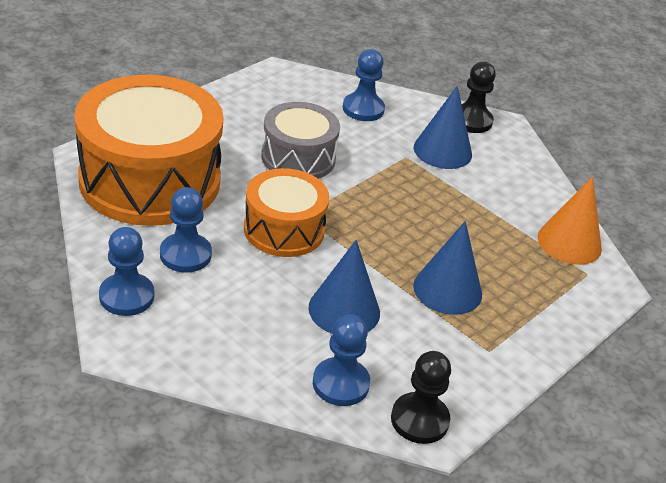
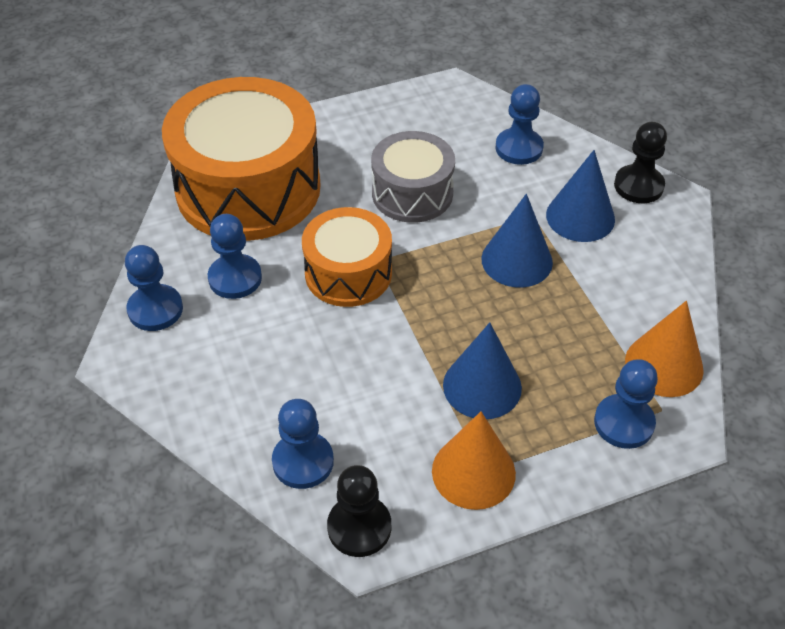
camera: 30 degrees right, 10 degrees up
(344, 310) = (356, 380): blue cone -> blue cone (517, 260)
(481, 353) = (473, 472): none -> orange cone
(567, 289) = (624, 423): none -> blue pawn

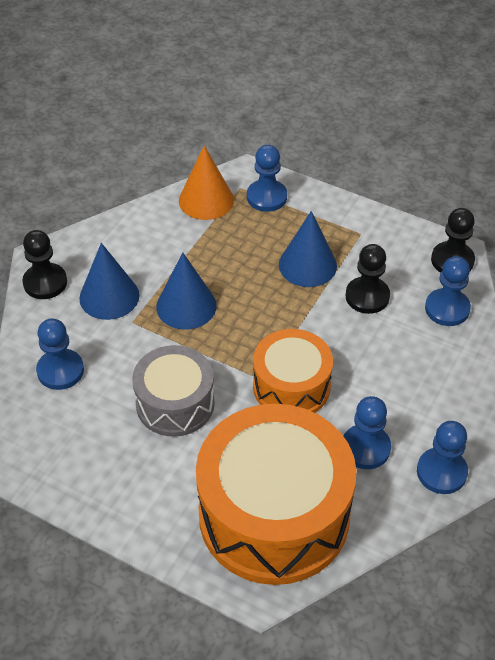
camera: 130 degrees left, 0 degrees up
(389, 405) = (367, 296): none -> black pawn
(473, 472) = (367, 237): orange cone -> none

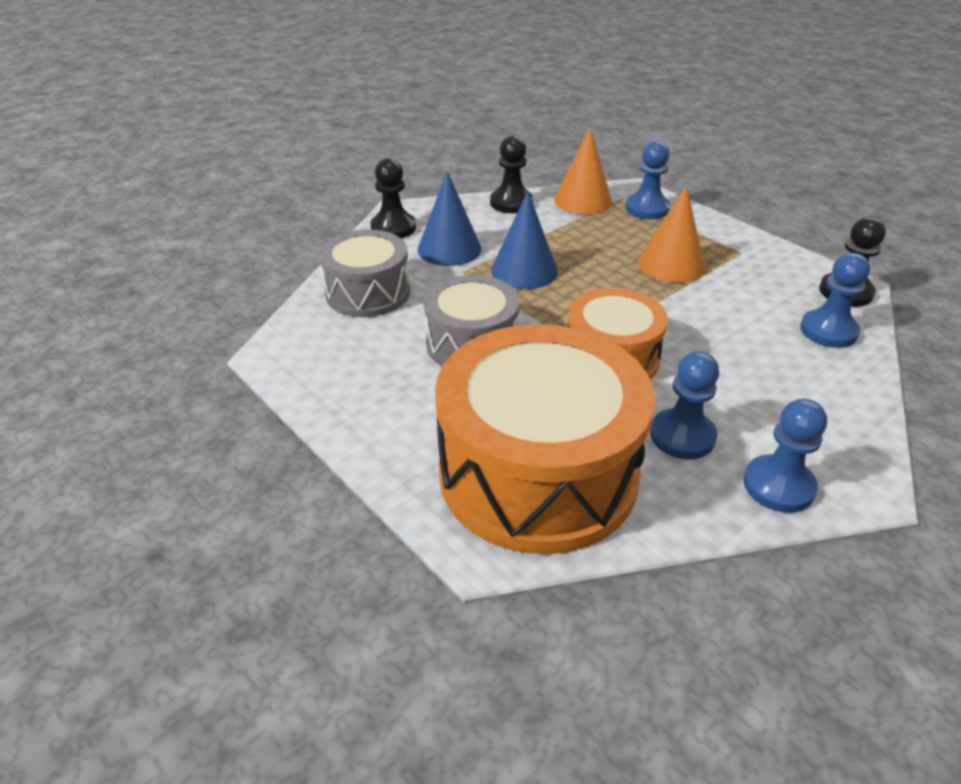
camera: 20 degrees right, 10 degrees down
(60, 371) = (368, 293): blue pawn -> grey drum
(307, 265) = (671, 265): blue cone -> orange cone
(367, 296) = (731, 302): black pawn -> black pawn (511, 203)

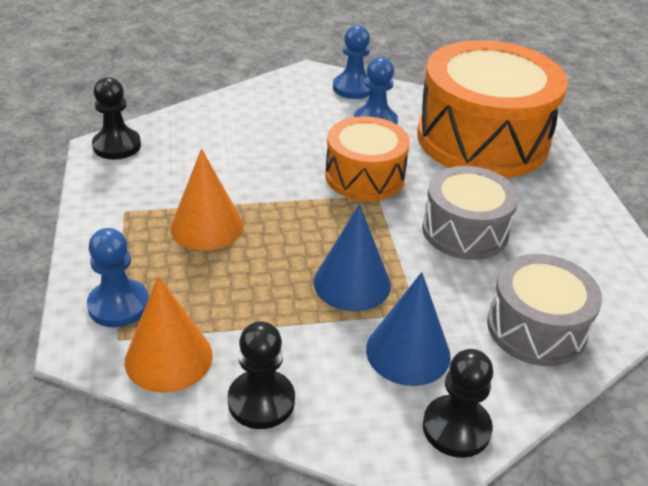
camera: 150 degrees left, 0 degrees up
(828, 331) = (185, 131): blue pawn -> none

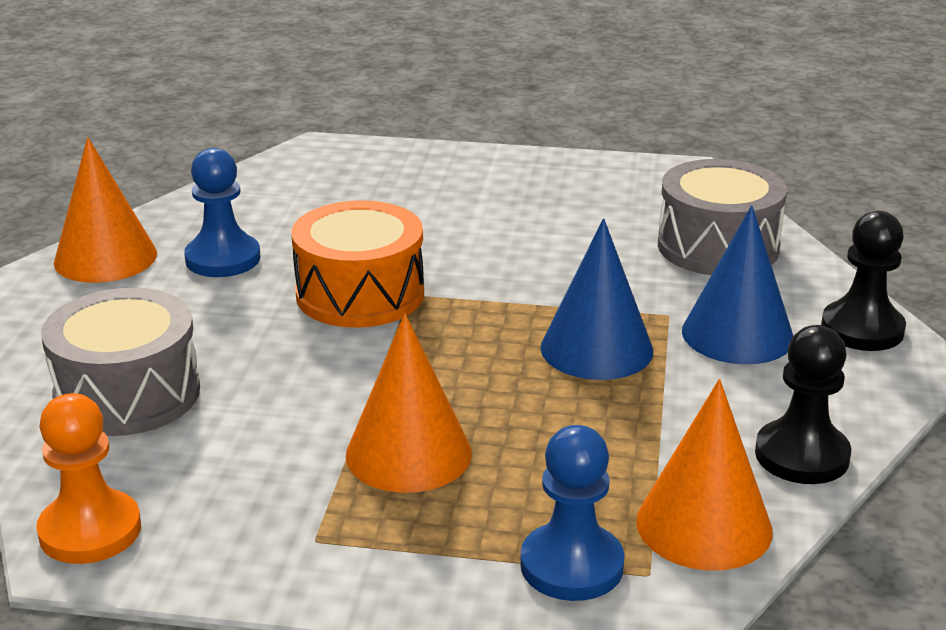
camera: 70 degrees left, 10 degrees down
(117, 146) = (90, 530): black pawn -> orange pawn
(353, 88) = (105, 258): blue pawn -> orange cone
(465, 231) = (524, 248): grey drum -> grey drum (127, 394)
(482, 139) = (329, 191): orange drum -> none

